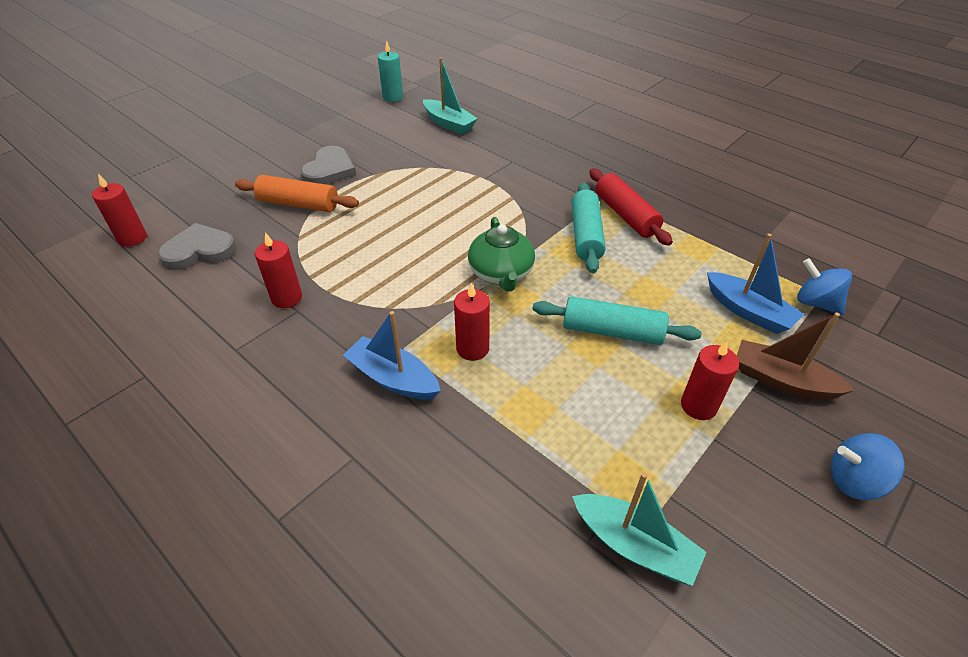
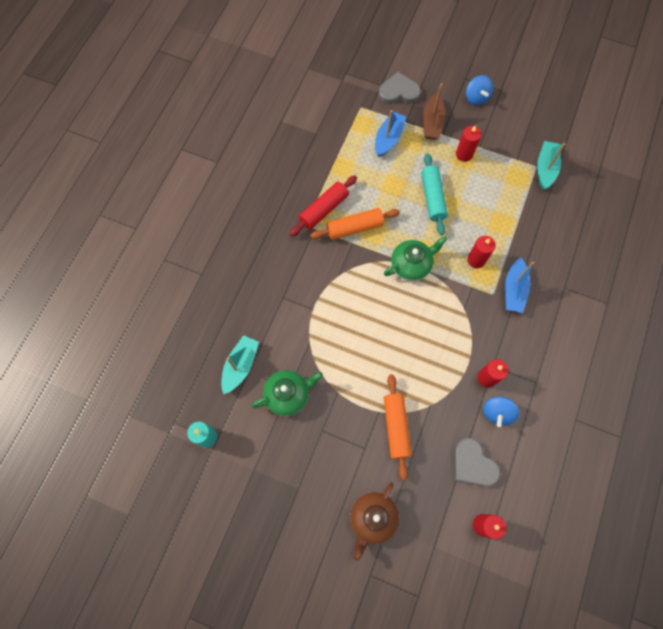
camera: 110 degrees left, 25 degrees up
(226, 167) = (372, 518): none -> brown teapot
(329, 170) = (345, 429): grey heart -> grey heart (398, 92)
(396, 144) = (288, 394): none -> green teapot
(586, 235) = (354, 228): turquoise rolling pin -> orange rolling pin
(815, 303) = (368, 109): blue spinning top -> blue spinning top (497, 412)

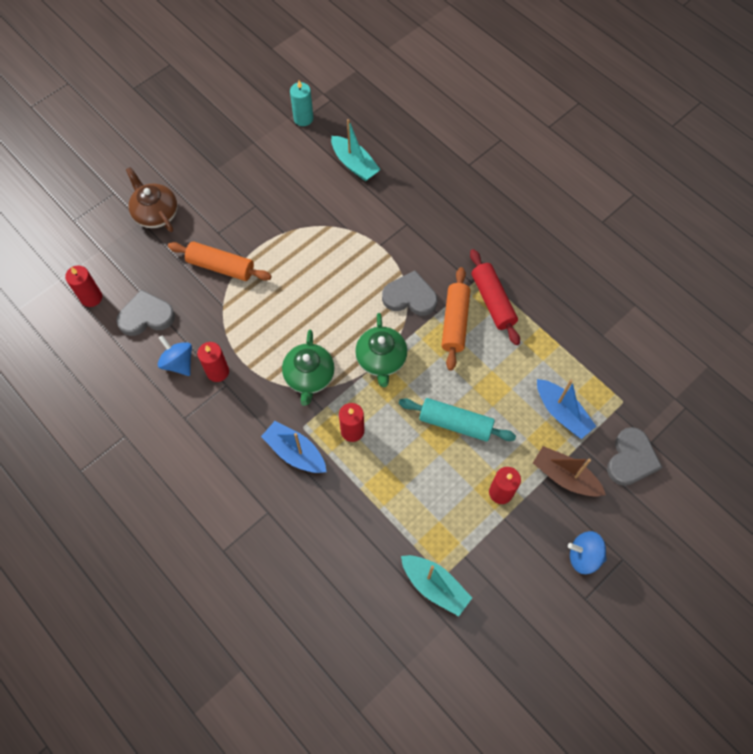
camera: 115 degrees right, 5 degrees down
(288, 394) = (305, 191): green teapot -> green teapot (309, 376)
(349, 267) = (410, 296): none -> grey heart

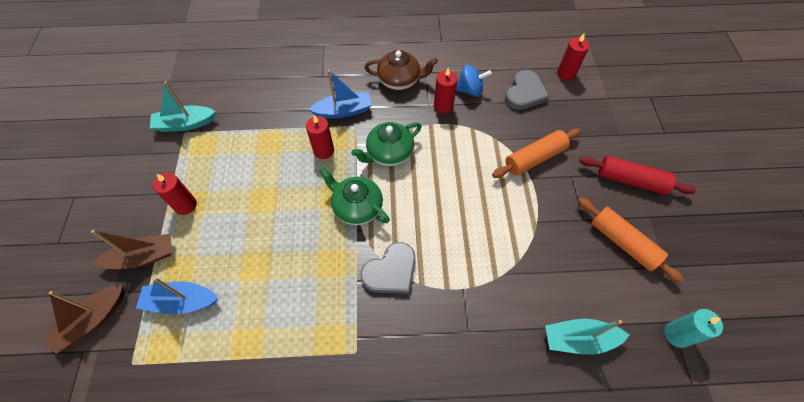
camera: 130 degrees right, 5 degrees down
(156, 213) = (623, 147): brown teapot -> brown teapot (400, 80)
(309, 376) = (389, 153): green teapot -> green teapot turned 75 degrees counterclockwise
(455, 322) = (335, 287): orange rolling pin -> orange rolling pin (623, 242)
(455, 423) = (259, 217): turquoise rolling pin -> none
(492, 301) = (323, 338): red rolling pin -> red rolling pin (631, 180)
(584, 556) = (91, 220): blue spinning top -> none
(631, 459) = (93, 320): grey heart -> brown boat

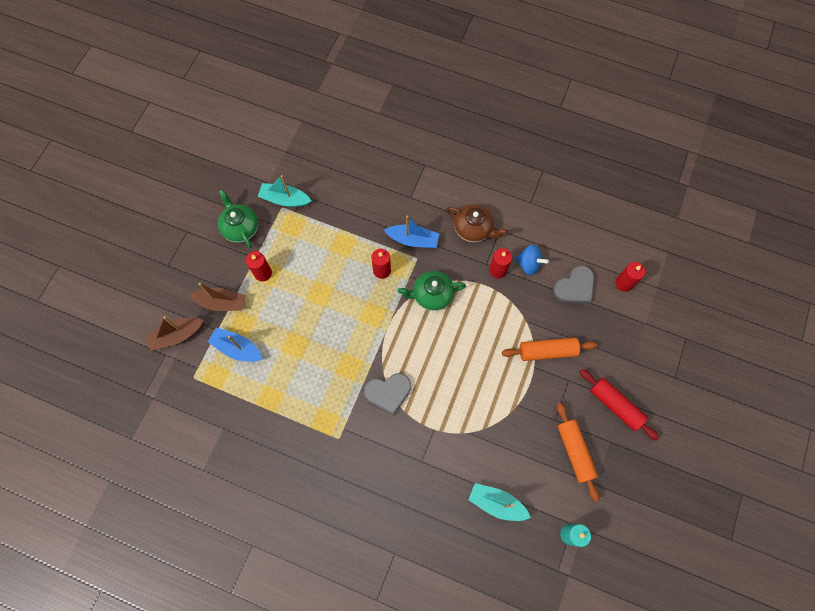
camera: 25 degrees right, 10 degrees up
(357, 207) = (386, 330): green teapot -> green teapot (240, 227)

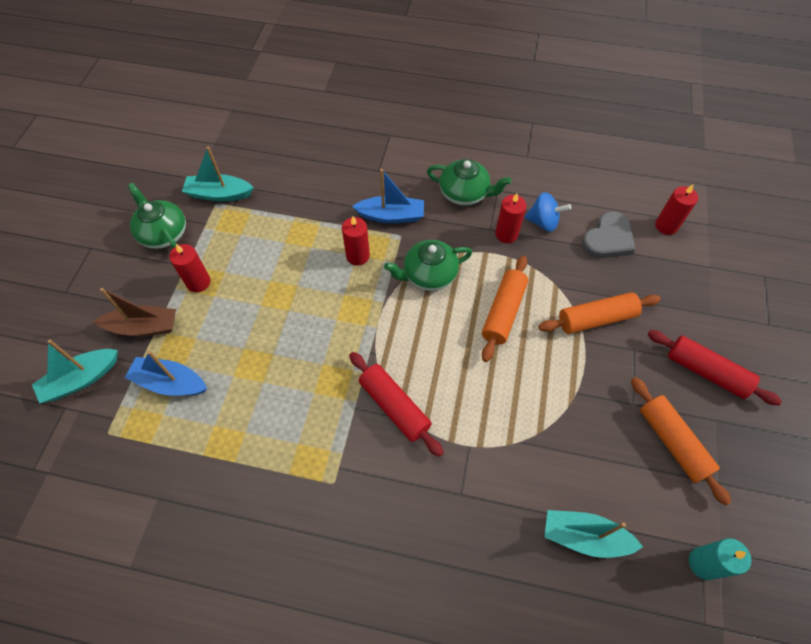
camera: 10 degrees left, 10 degrees down
(177, 335) = (81, 379): brown boat -> turquoise boat
(388, 392) = (394, 407): grey heart -> red rolling pin
(473, 229) = (465, 193): brown teapot -> green teapot
(480, 334) = (503, 312): none -> orange rolling pin

